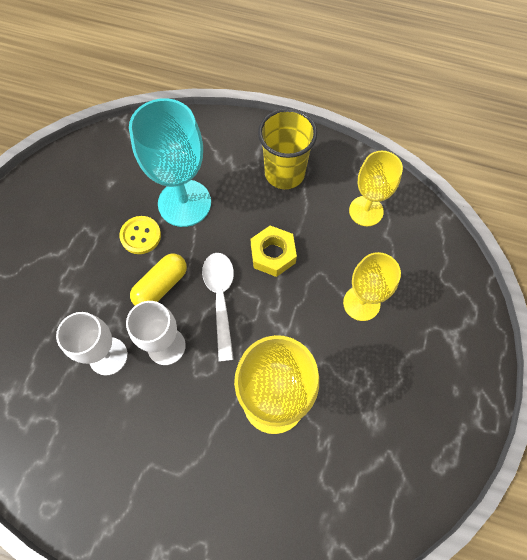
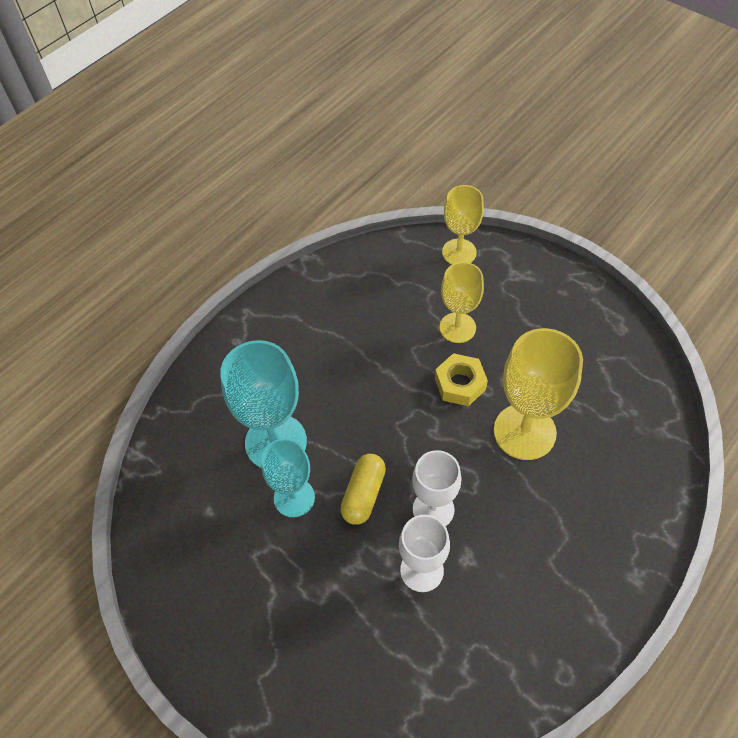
camera: 65 degrees left, 10 degrees down
(140, 236) = (294, 498): yellow button -> turquoise goblet
(161, 286) = (363, 494): yellow capsule -> yellow capsule turned 45 degrees clockwise
(220, 299) = (402, 443): white spoon -> none
(273, 254) = (375, 381): yellow nut -> yellow nut (460, 384)
(284, 173) = (289, 339): yellow cup -> none
(366, 211) = (366, 288): yellow goblet -> yellow goblet (459, 252)

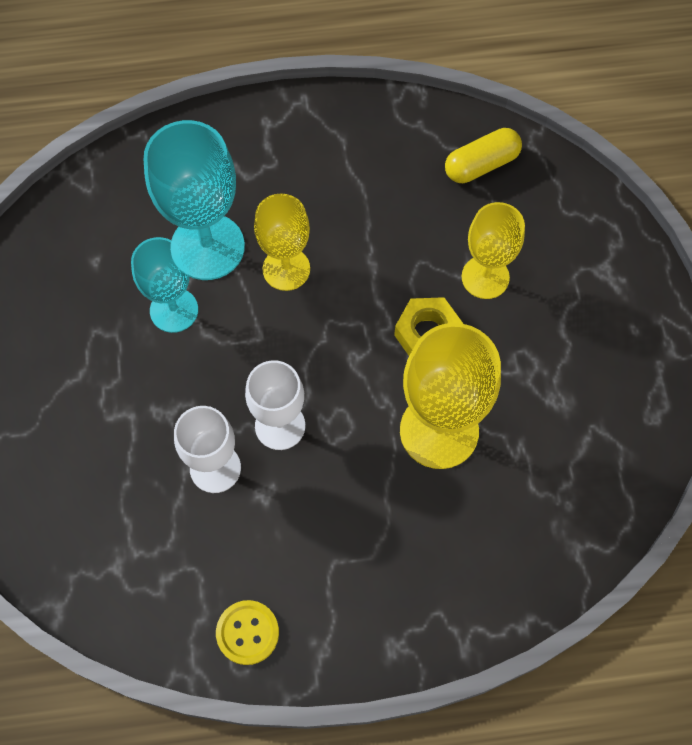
camera: 40 degrees right, 10 degrees up
(363, 494) = (234, 359): yellow capsule -> yellow capsule (481, 164)
(459, 252) = (571, 201): yellow goblet -> yellow goblet (286, 269)
(548, 652) = (247, 633): none -> yellow button

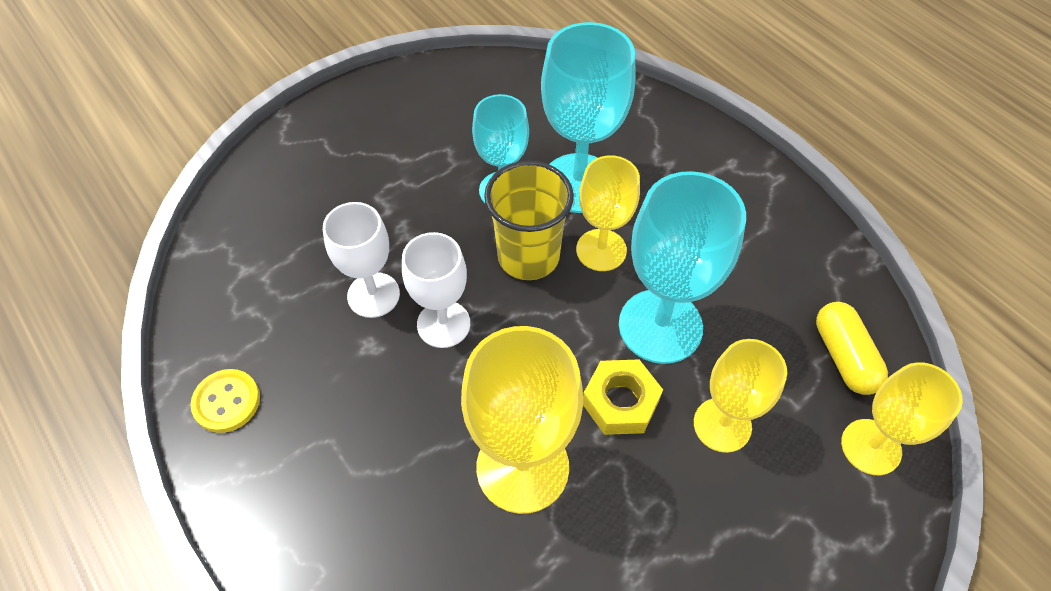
camera: 60 degrees right, 10 degrees down
(256, 327) = (528, 256): none -> yellow cup
(382, 268) = (660, 326): none -> turquoise goblet
(481, 164) = (843, 356): yellow capsule -> yellow capsule turned 45 degrees clockwise
(555, 196) = (871, 447): none -> yellow goblet

